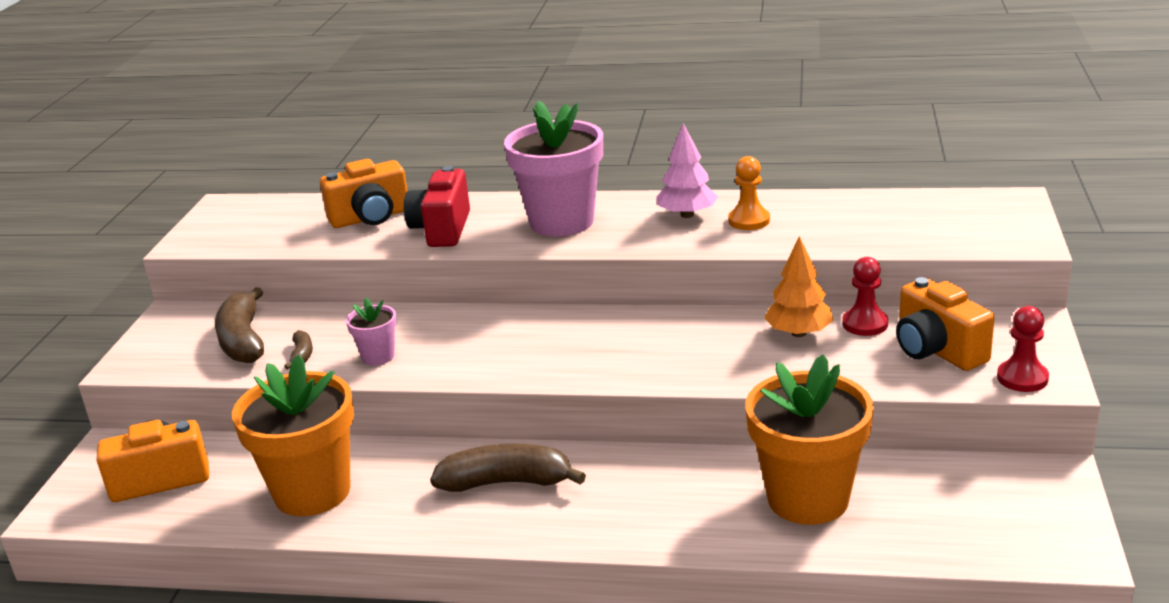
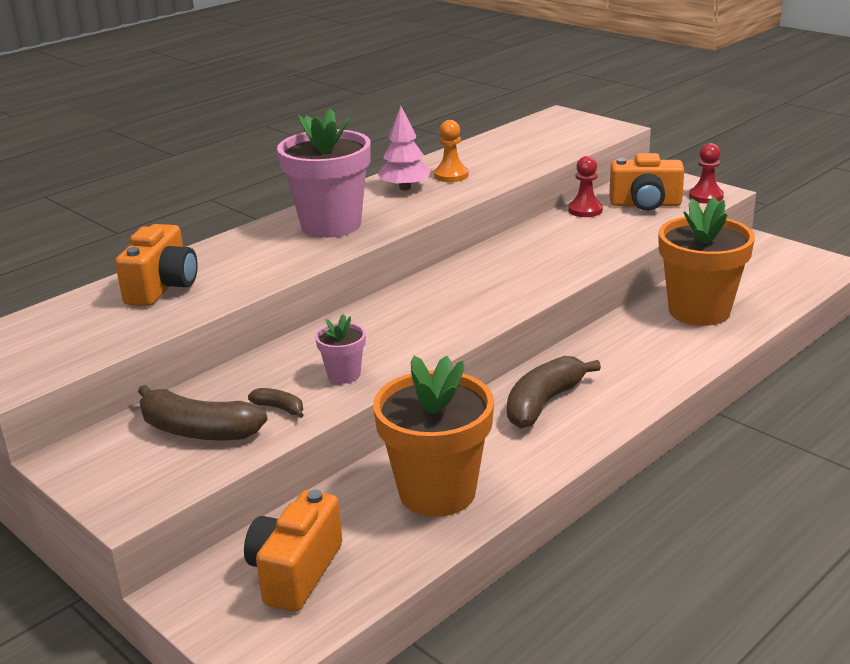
camera: 55 degrees left, 0 degrees up
(442, 229) = (250, 266): red camera -> none
(799, 333) = (565, 229): orange tree -> none

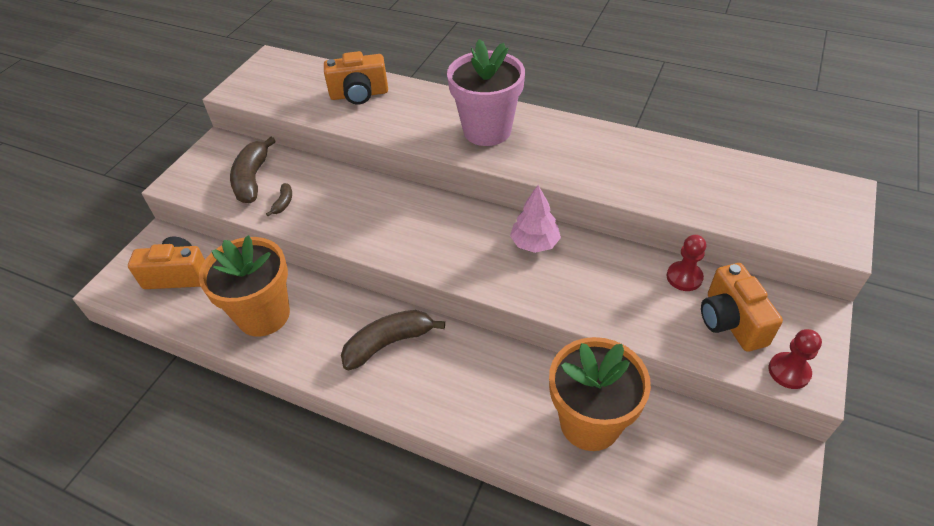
camera: 70 degrees right, 20 degrees up
(344, 375) = (331, 217): pink flower pot -> none
(405, 188) = (580, 145): pink tree -> pink tree (535, 243)
(451, 175) = (624, 163): orange pawn -> none
(543, 403) = (389, 343): brown banana -> brown banana turned 45 degrees counterclockwise

